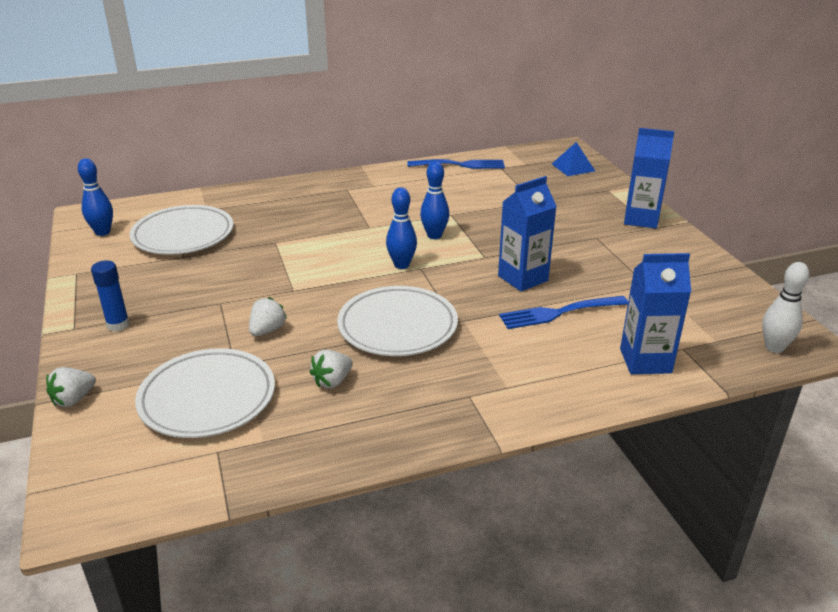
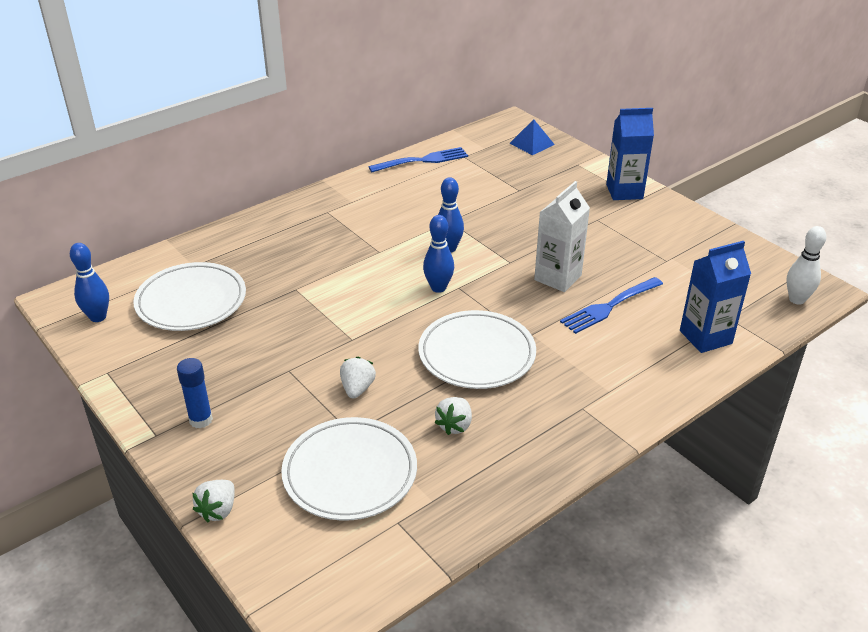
camera: 20 degrees left, 5 degrees up
(523, 278) = (557, 278): blue carton -> white carton

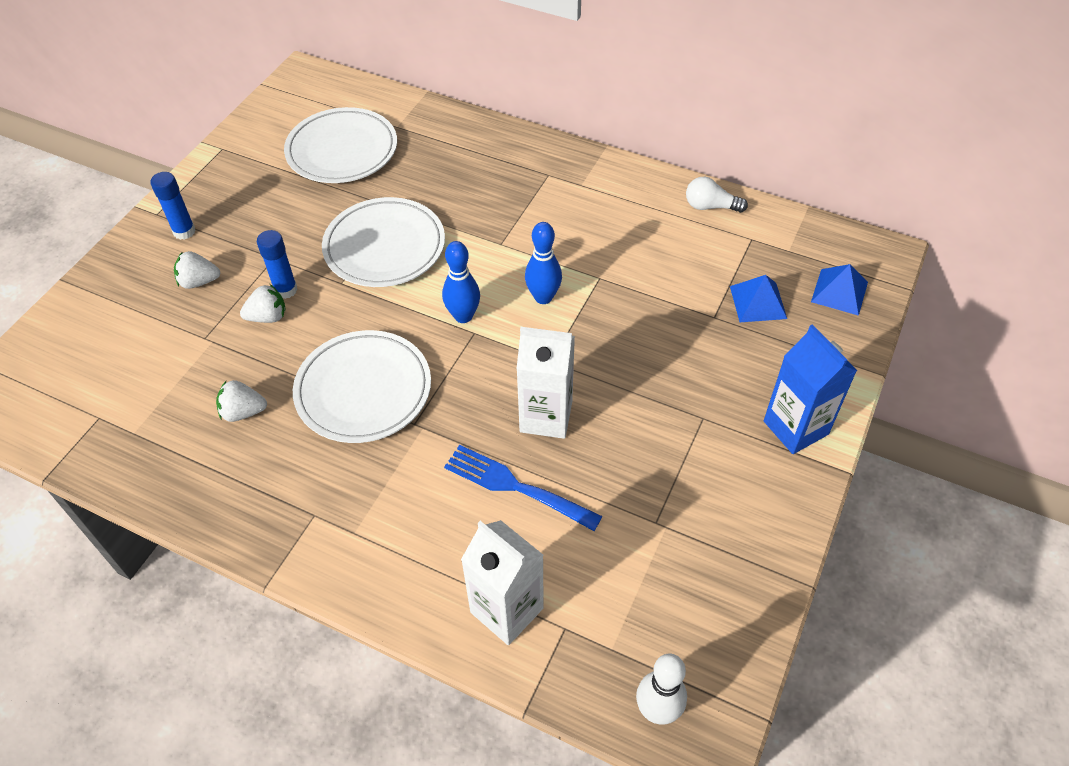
camera: 65 degrees right, 15 degrees up
(98, 317) = (291, 107): blue bowling pin -> none
(218, 510) = (80, 292): white strawberry -> white strawberry (199, 282)
(334, 371) = (286, 290): none -> blue glue stick
(350, 473) = (151, 358): white plate -> white plate (384, 247)
(422, 161) = (710, 206): blue fork -> white light bulb
(519, 171) = (758, 302): none -> blue pyramid
(705, 337) = (507, 610): blue carton -> white carton

